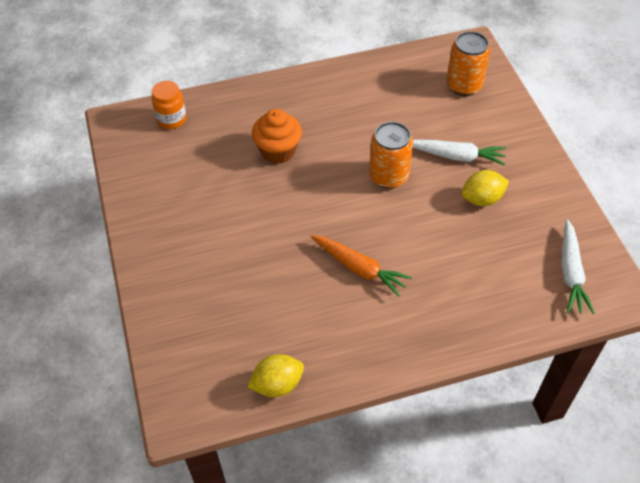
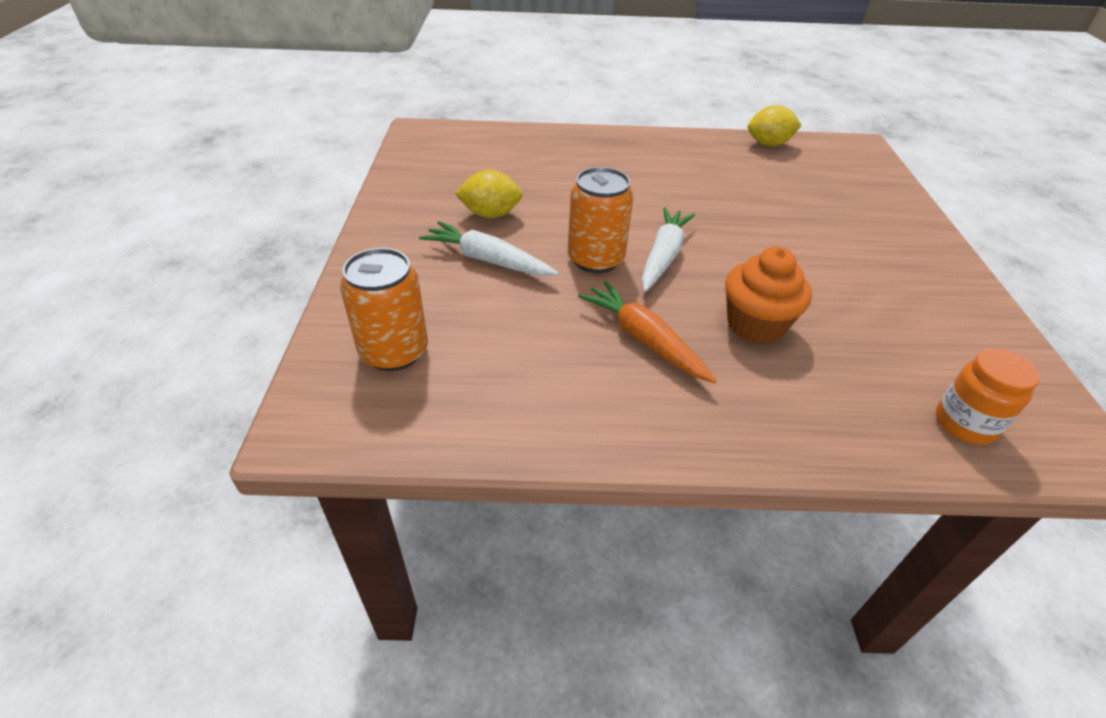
camera: 165 degrees left, 10 degrees down
(359, 268) = (668, 191): orange carrot -> orange carrot (643, 339)
(571, 273) = (450, 149): white carrot -> white carrot (663, 256)

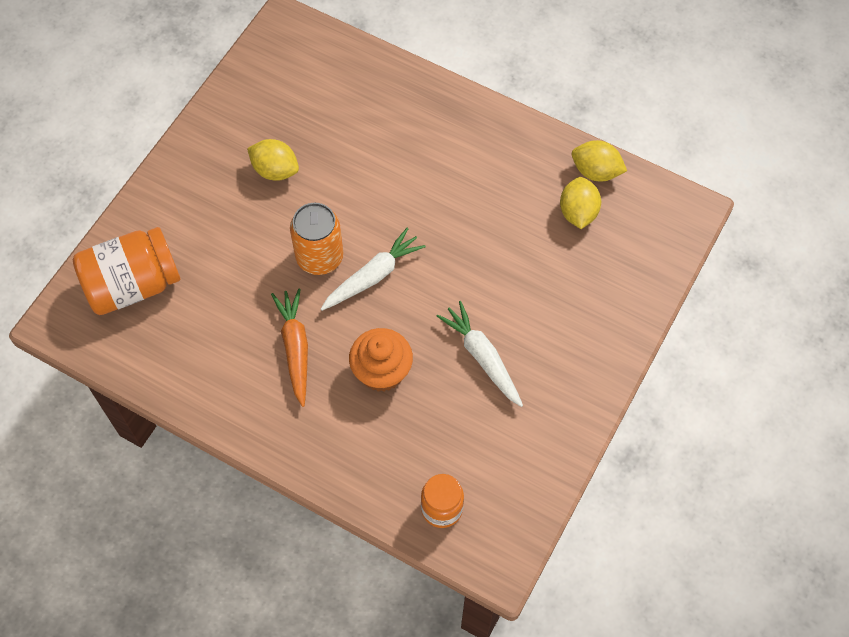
camera: 30 degrees right, 20 degrees up
(394, 351) = (133, 285): orange can -> orange jar
(487, 260) = (241, 223): white carrot -> white carrot (482, 357)
(786, 167) = (578, 212): none -> yellow lemon

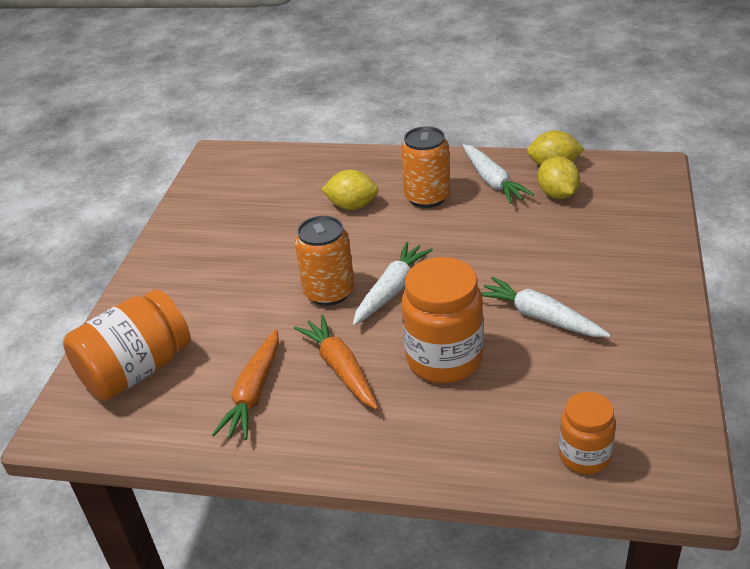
camera: 15 degrees left, 25 degrees down
(218, 347) = (254, 393): none -> orange carrot
(275, 170) = (253, 245): yellow lemon -> yellow lemon (352, 206)
(382, 372) = (444, 359): orange cupcake -> orange jar
(457, 168) = (427, 197): none -> orange can
(528, 170) = (492, 181): none -> white carrot

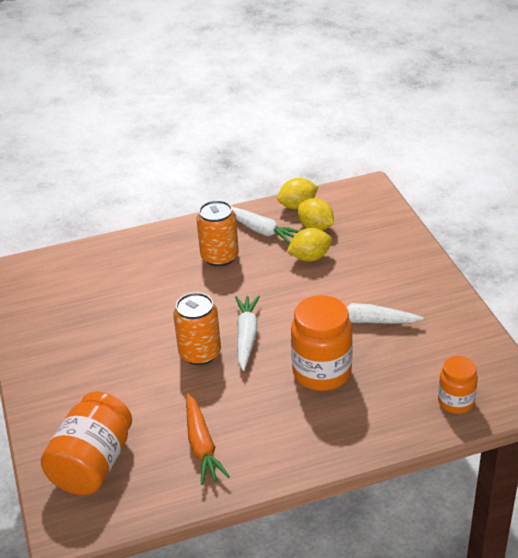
camera: 30 degrees left, 0 degrees up
(340, 368) = (252, 405): orange carrot -> none
(352, 206) = (165, 281): yellow lemon -> yellow lemon (310, 257)

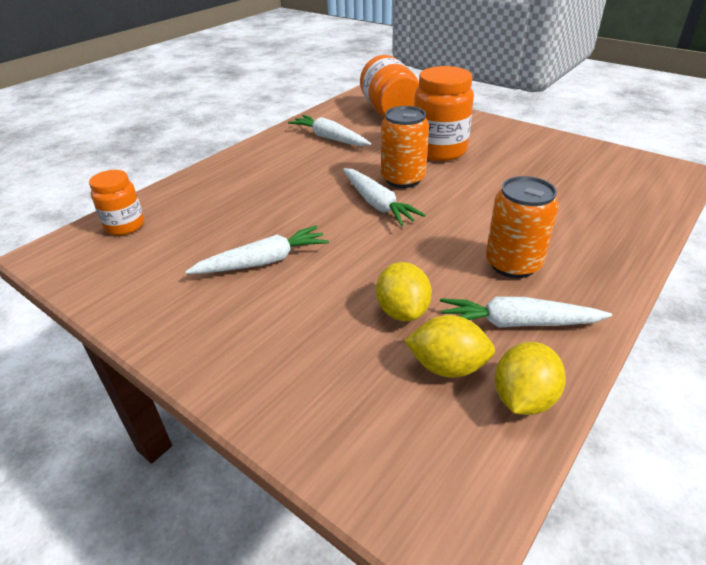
camera: 145 degrees right, 0 degrees up
(202, 446) = (329, 138): orange carrot -> white carrot
(310, 257) = (402, 311): yellow lemon -> yellow lemon turned 45 degrees counterclockwise
(322, 373) = (275, 203): orange jar -> orange jar (439, 150)

